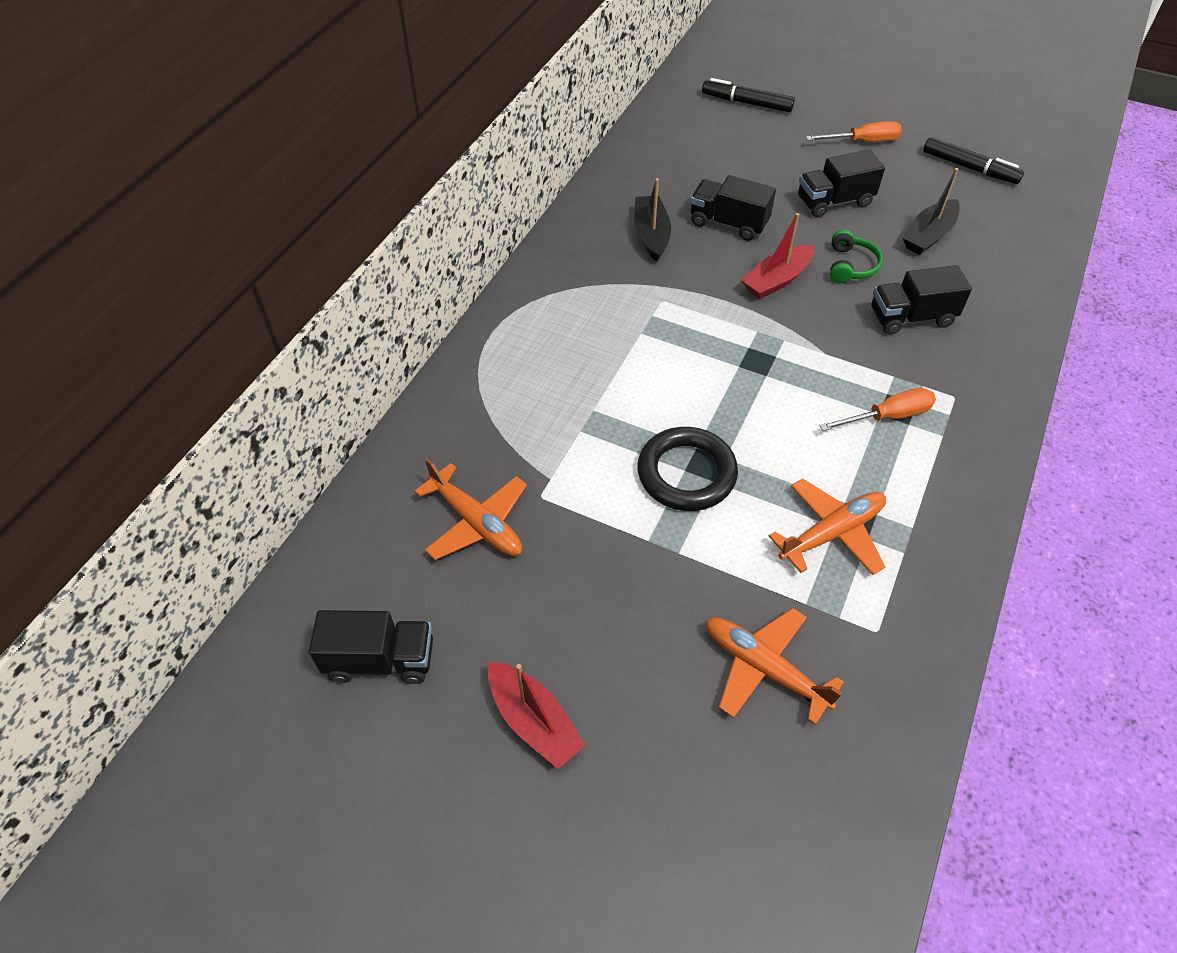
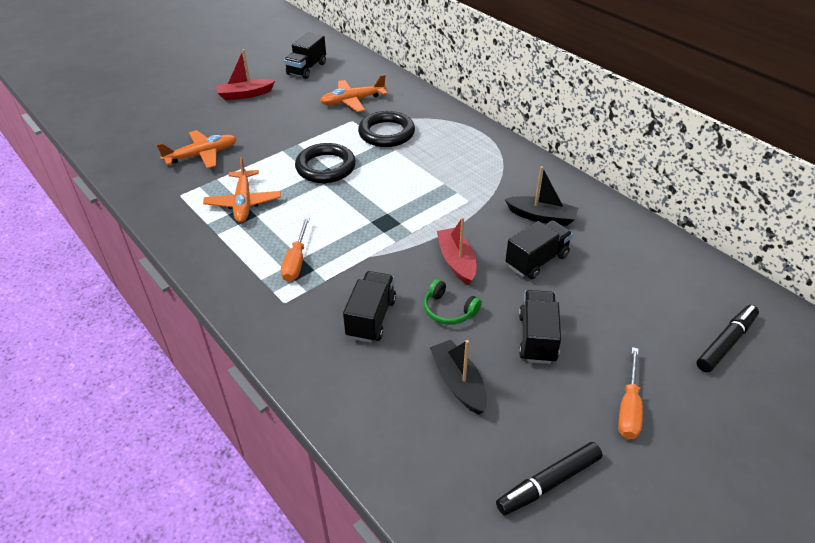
camera: 115 degrees right, 10 degrees down
(554, 436) = (386, 133): none -> black ring

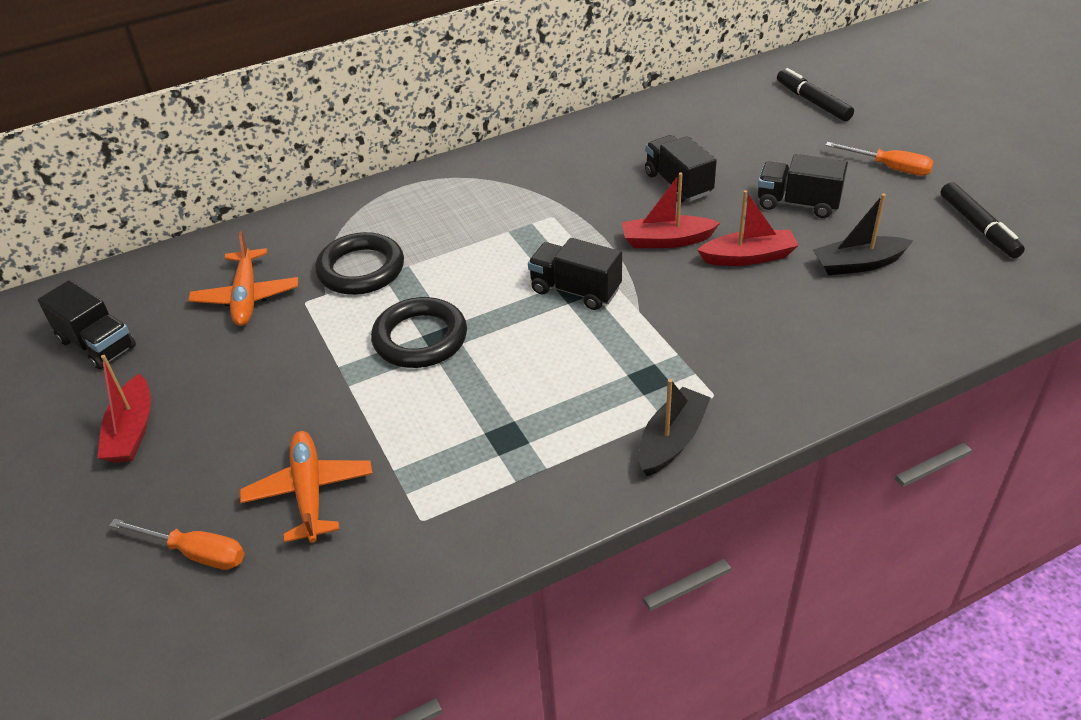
camera: 75 degrees left, 0 degrees up
(243, 203) = (475, 435): orange plane -> none
(296, 261) = (632, 380): orange screwdriver -> orange screwdriver (195, 553)
(371, 318) = (754, 318): black truck -> black truck (575, 290)
(448, 310) = (748, 257): green headphones -> red boat
(541, 217) = (602, 168): black boat -> black boat (672, 440)

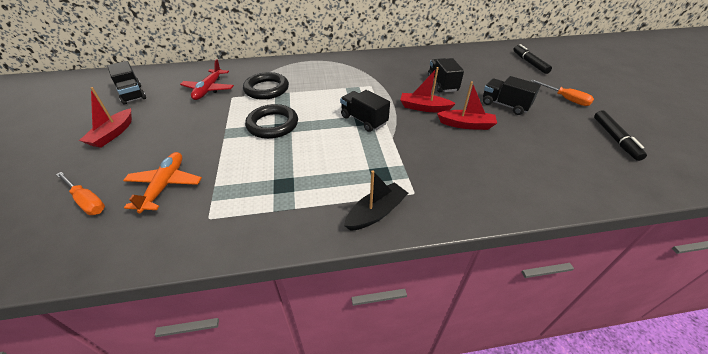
camera: 15 degrees right, 0 degrees up
(247, 296) = (209, 89): orange plane -> red plane
(858, 264) = (531, 142): black boat -> none

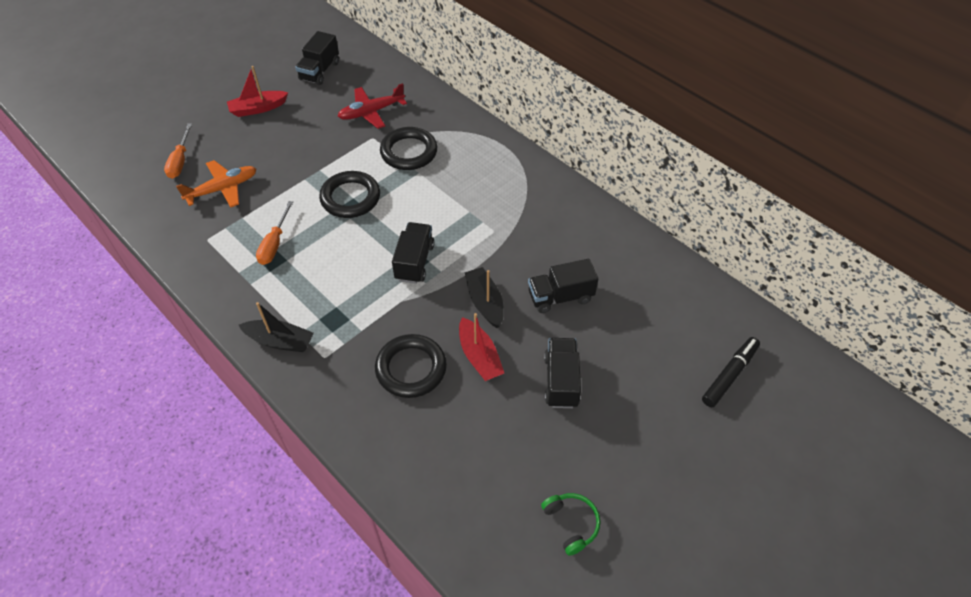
camera: 55 degrees right, 10 degrees up
(424, 108) = (485, 302): red boat -> black boat
(442, 84) = (560, 297): black truck -> black truck turned 150 degrees counterclockwise
(457, 155) = (411, 368): none -> black ring
(565, 99) = (641, 446): orange screwdriver -> orange screwdriver (274, 244)
(615, 139) = (571, 523): black marker -> green headphones

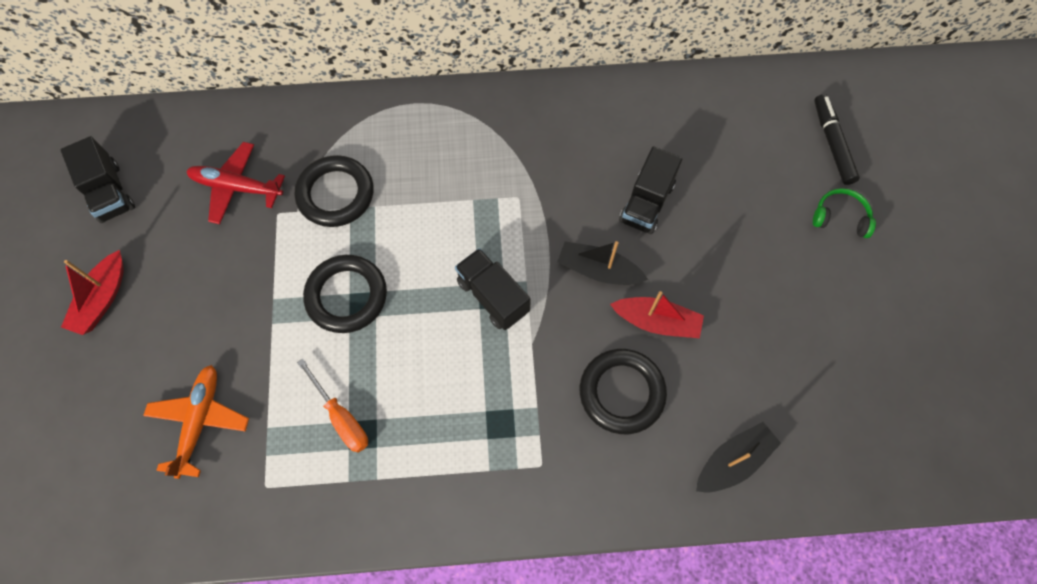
camera: 50 degrees left, 15 degrees up
(180, 161) = (102, 442): orange screwdriver -> none
(280, 341) = (483, 497): black boat -> black boat (733, 461)
(371, 112) = (236, 187): red plane -> red plane turned 90 degrees clockwise
(561, 381) = (737, 274): black truck -> none
(571, 523) = (882, 376): green headphones -> green headphones (840, 217)

